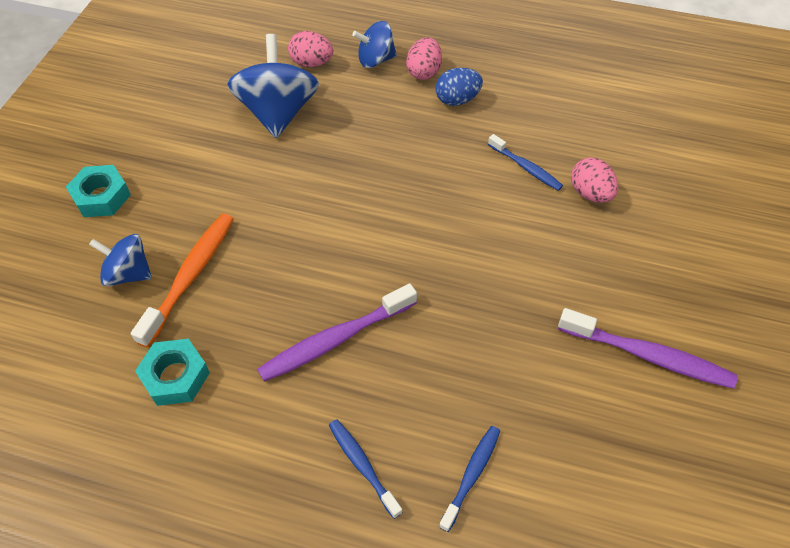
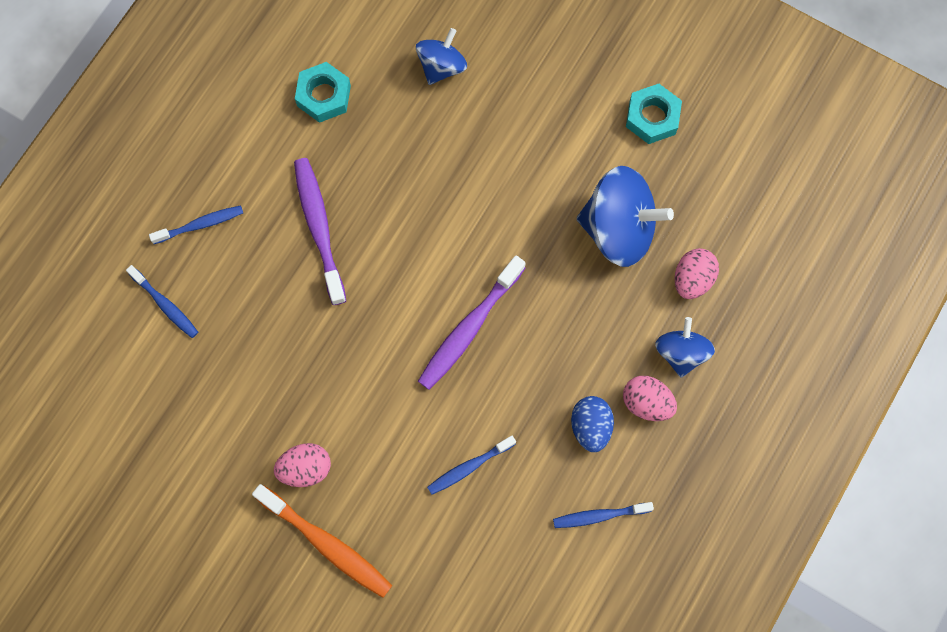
camera: 105 degrees right, 20 degrees up
(101, 196) = (542, 47): turquoise nut -> turquoise nut (652, 117)
(191, 276) = (423, 118): orange toothbrush -> orange toothbrush (327, 544)
(525, 83) = (599, 516): none -> blue toothbrush
(590, 193) = (415, 521): pink egg -> pink egg (305, 468)
(648, 356) = (219, 494): purple toothbrush -> purple toothbrush (469, 328)

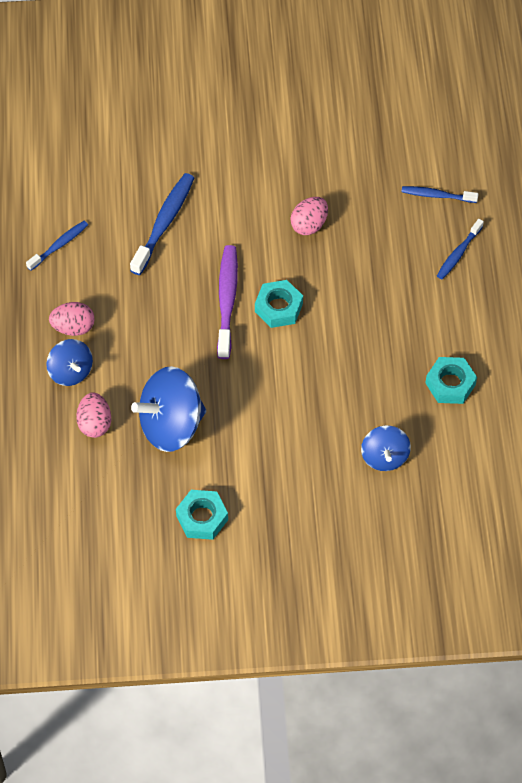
camera: 145 degrees right, 15 degrees down
(305, 468) = (267, 162): pink egg -> pink egg (309, 225)
(319, 228) = (378, 299): purple toothbrush -> none
(327, 544) = (220, 133): orange toothbrush -> none
(424, 285) = (278, 307): none -> turquoise nut
(469, 467) = (164, 223): blue toothbrush -> blue toothbrush, size x1.65
(590, 426) = (101, 291): blue egg -> none

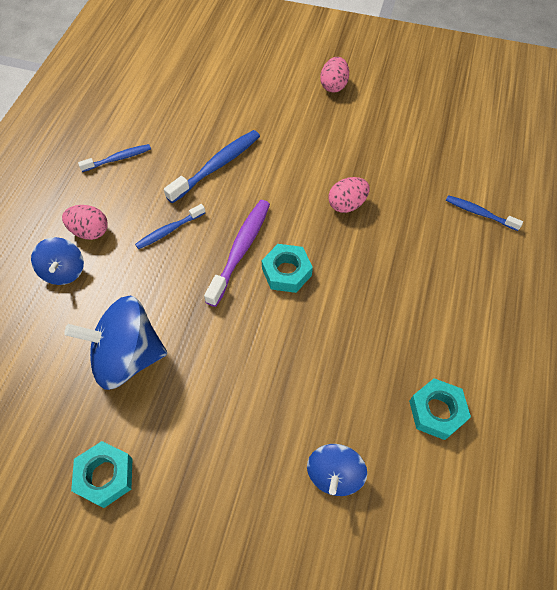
camera: 20 degrees right, 0 degrees up
(95, 423) = (56, 330): pink egg -> pink egg (333, 86)
(458, 253) = (485, 274): blue toothbrush -> blue toothbrush (169, 230)

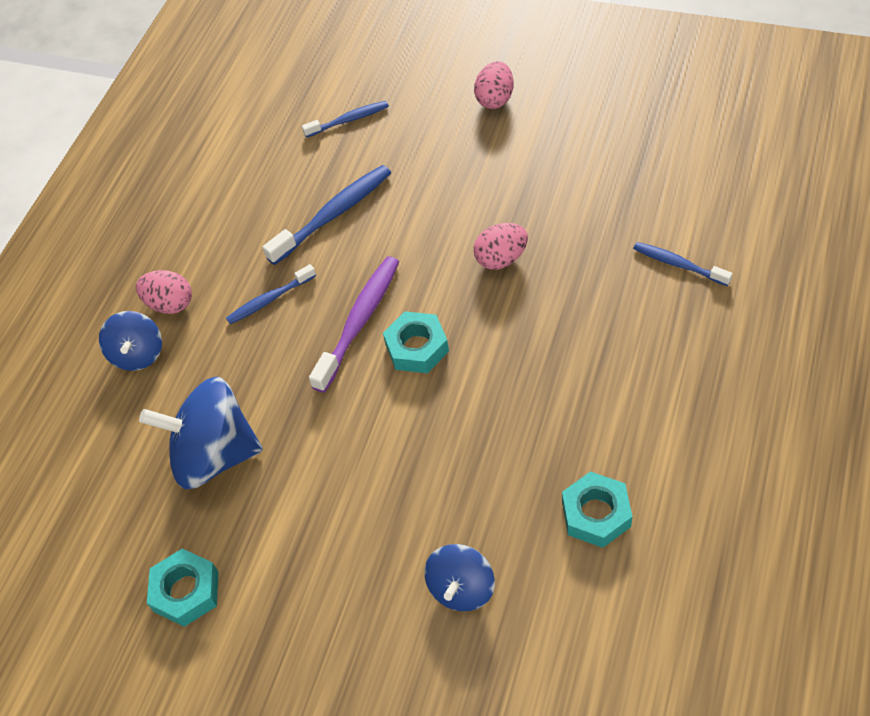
camera: 10 degrees right, 5 degrees down
(118, 158) = (207, 210): blue toothbrush -> blue toothbrush (349, 120)

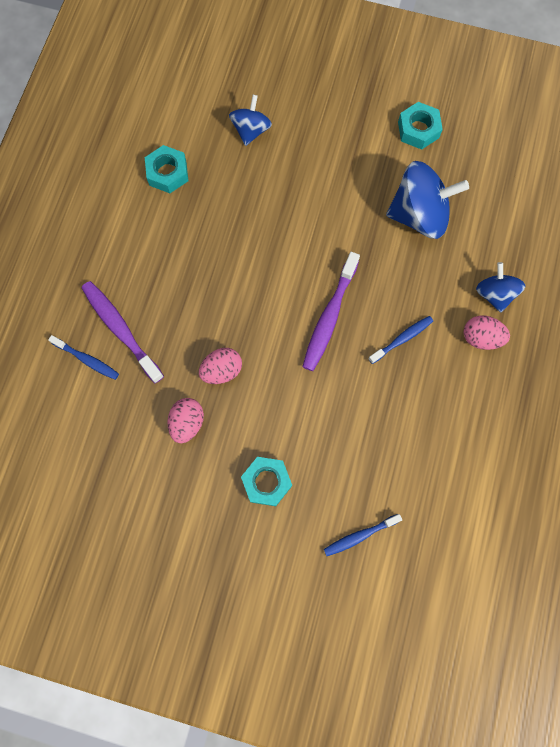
camera: 170 degrees right, 20 degrees up
(334, 214) = (361, 422): blue toothbrush -> none
(417, 348) = (285, 293): turquoise nut -> turquoise nut (266, 482)
(495, 99) = (223, 554): pink egg -> pink egg (187, 423)
(639, 299) = (121, 329): none -> purple toothbrush

